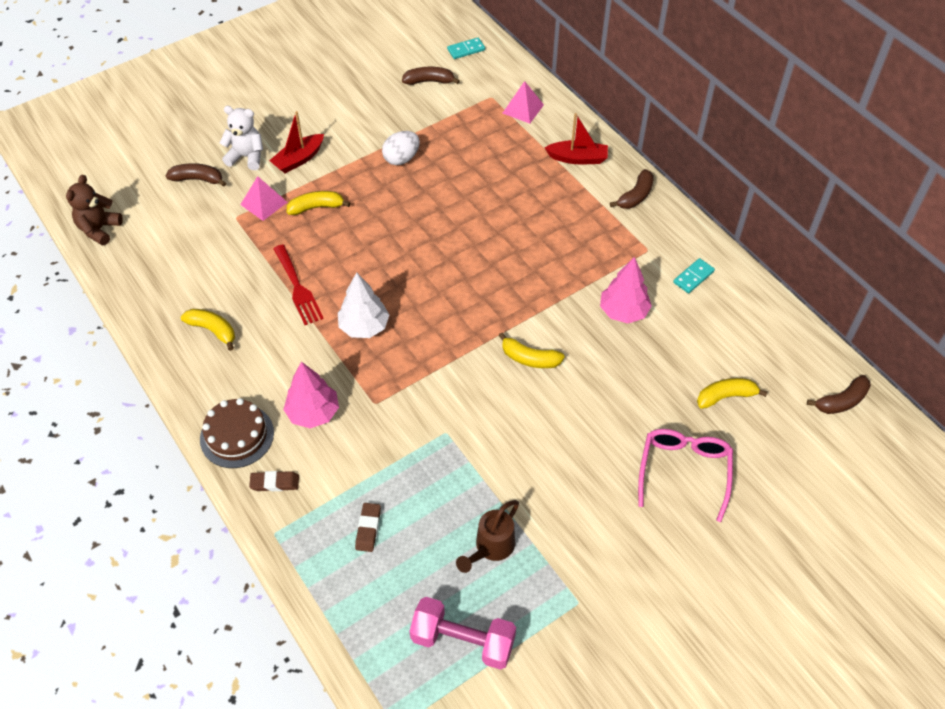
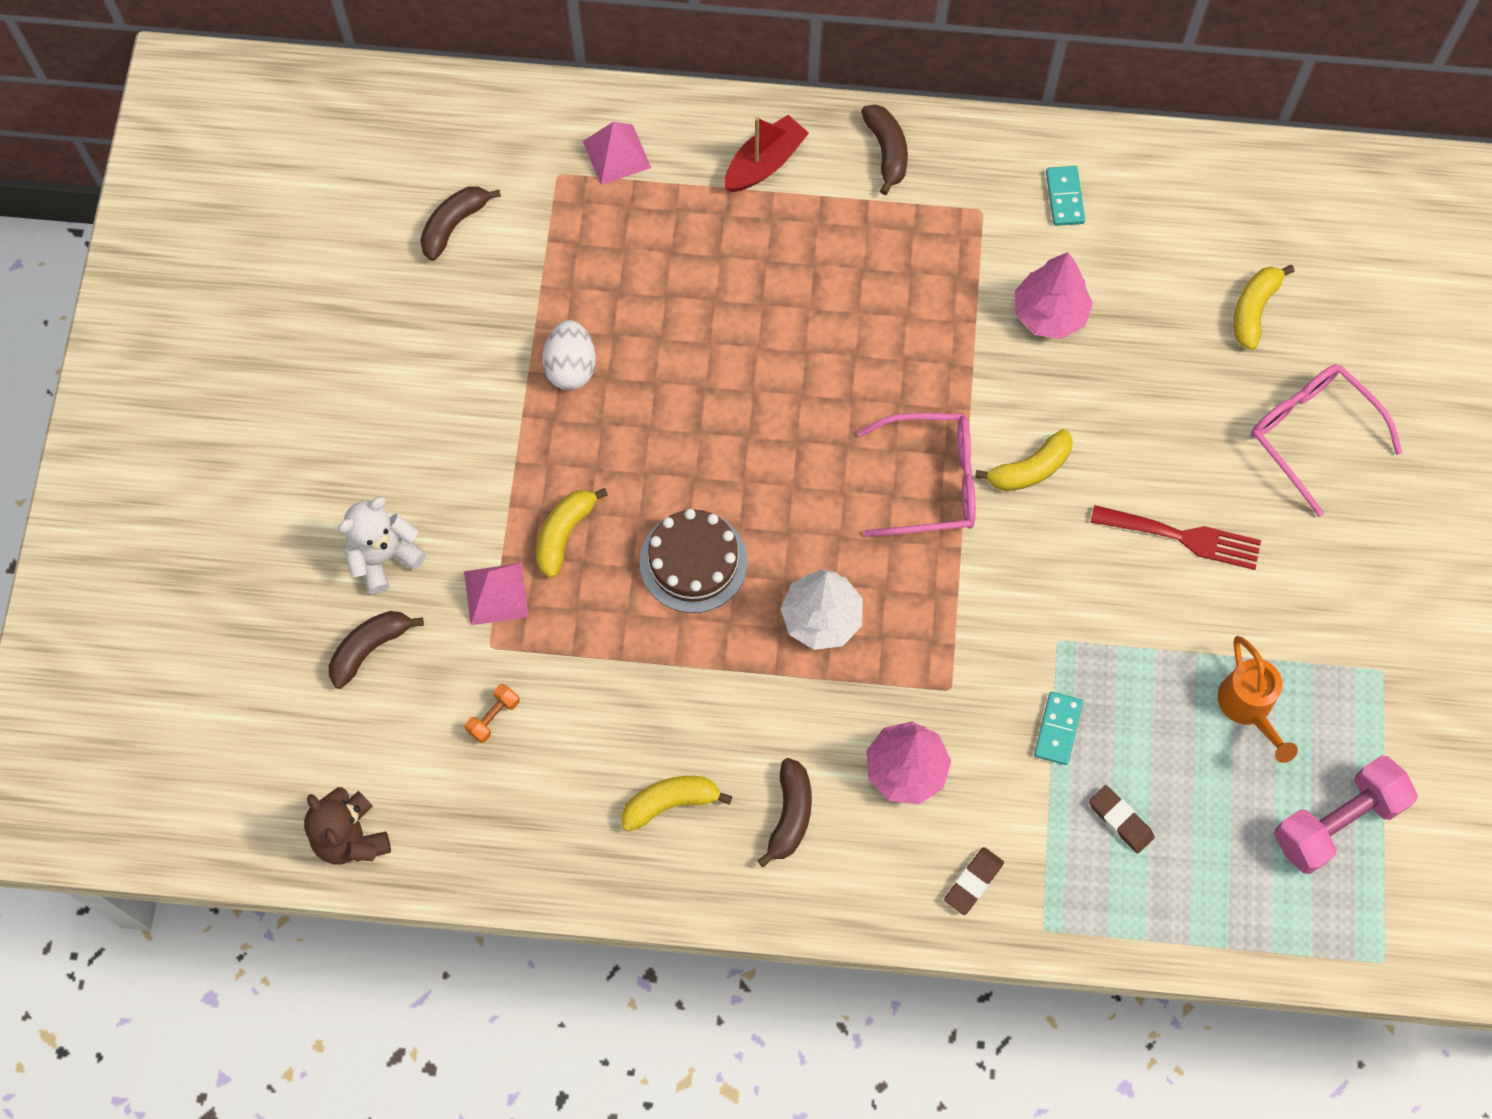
camera: 50 degrees left, 15 degrees up
(201, 240) = (493, 717): none -> orange dumbbell
(237, 436) = (867, 881): brown cake -> brown cake (693, 561)
(298, 288) = (688, 652): red fork -> red fork (1183, 537)
(299, 159) = (452, 494): red boat -> none
(466, 50) = (436, 133): turquoise domino -> turquoise domino (1058, 729)
(481, 323) = (932, 482): none -> pink glasses
(490, 548) = (1248, 708): brown watering can -> orange watering can
(841, 401) = (1354, 202): brown banana -> brown banana (790, 815)

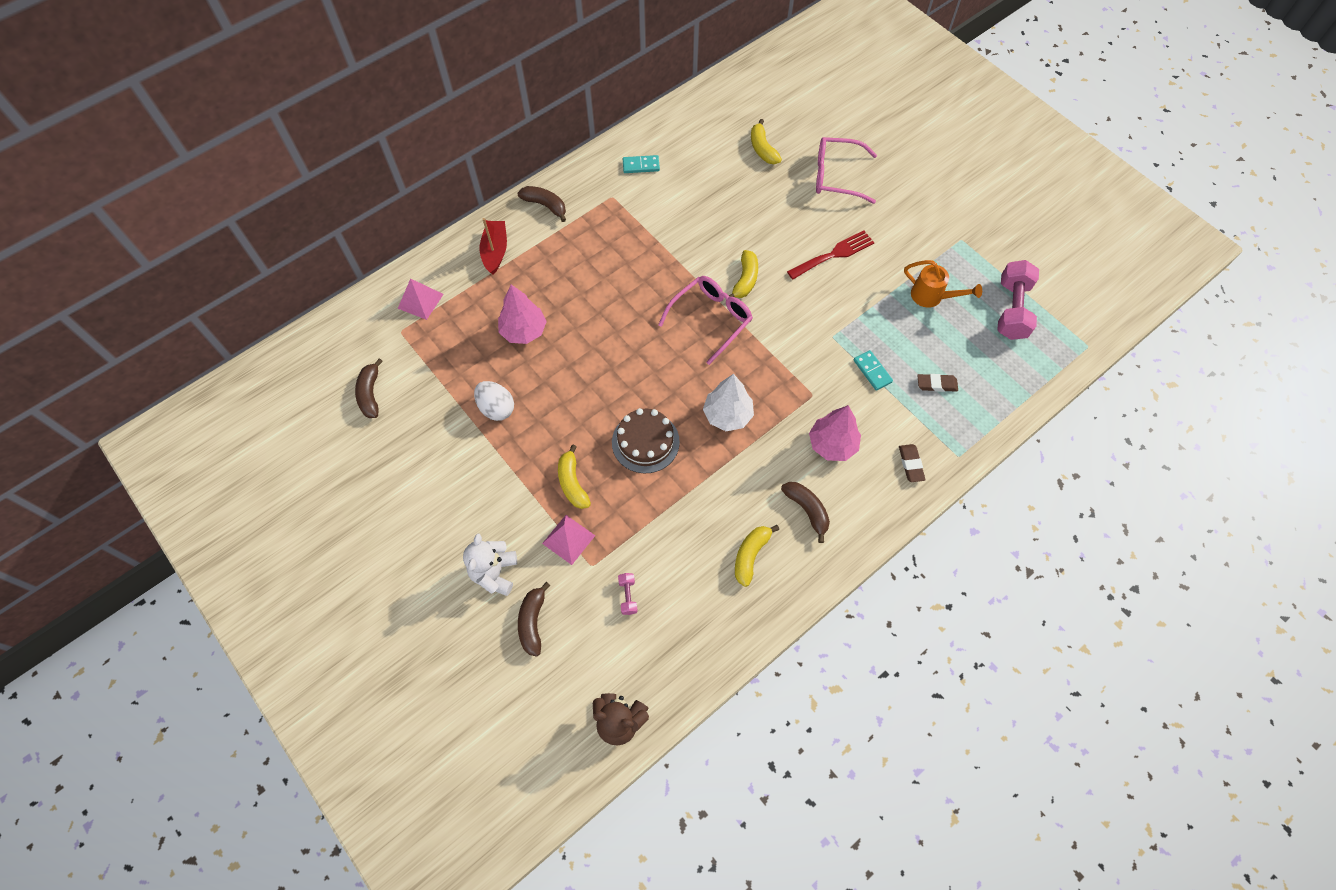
camera: 45 degrees left, 5 degrees down
(493, 717) = (628, 596): orange dumbbell -> pink dumbbell
(1049, 314) = (685, 214): pink tree -> pink tree (523, 331)
(1064, 197) = (641, 166): turquoise domino -> turquoise domino turned 45 degrees counterclockwise

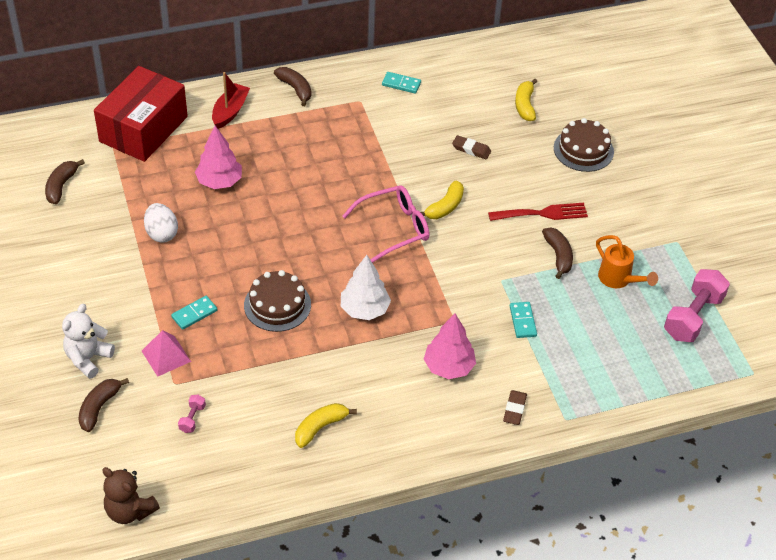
camera: 20 degrees right, 15 degrees down
(420, 301) = (143, 129): pink pyramid -> red box
(572, 483) = (194, 314): yellow banana -> turquoise domino
(807, 510) = (393, 411): brown banana -> brown banana (558, 256)
(836, 176) = (583, 150): pink glasses -> brown cake
(936, 384) = (579, 353): brown eraser -> brown eraser (471, 149)

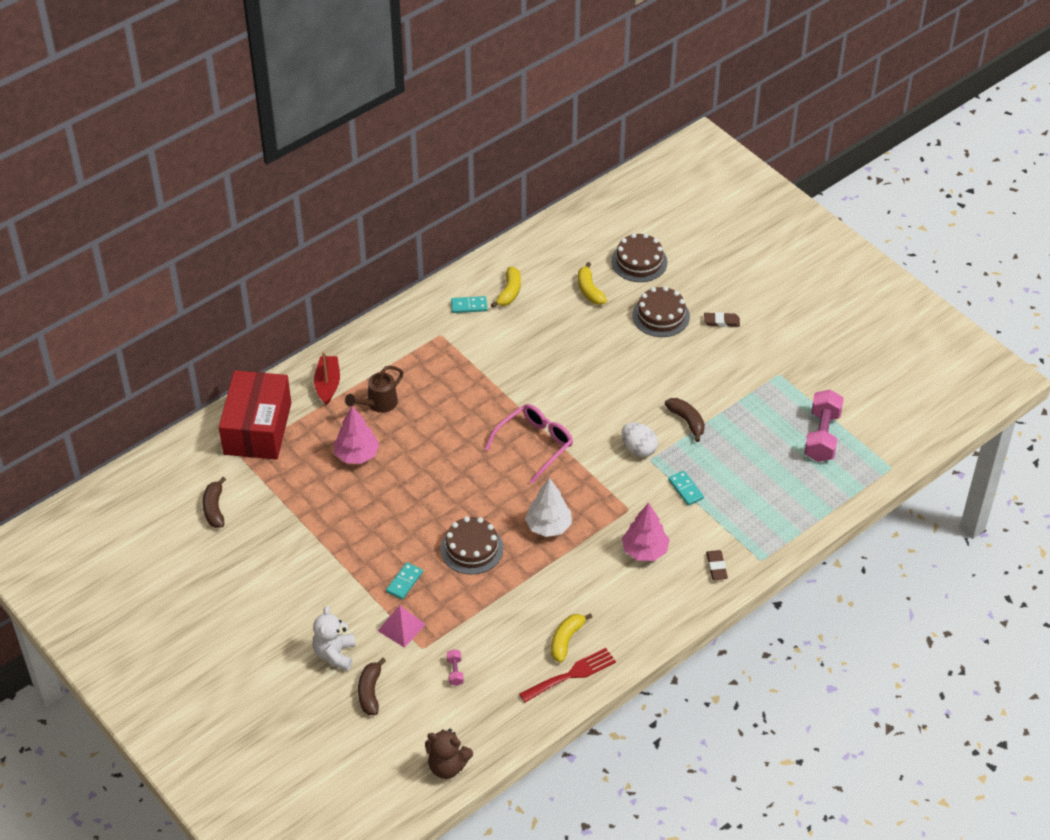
camera: 20 degrees left, 0 degrees up
(161, 233) = (333, 520): white egg -> white egg (638, 449)
(266, 143) = (378, 404): none -> brown watering can
(295, 89) = (375, 343): brown banana -> none
(445, 207) = (568, 410): yellow banana -> yellow banana (509, 292)
(471, 149) = (563, 348): brown eraser -> brown eraser (721, 322)
(543, 213) = (655, 387): red fork -> red fork (571, 674)
(587, 95) = (639, 262): none -> brown cake
(618, 280) = (747, 425): orange watering can -> none

